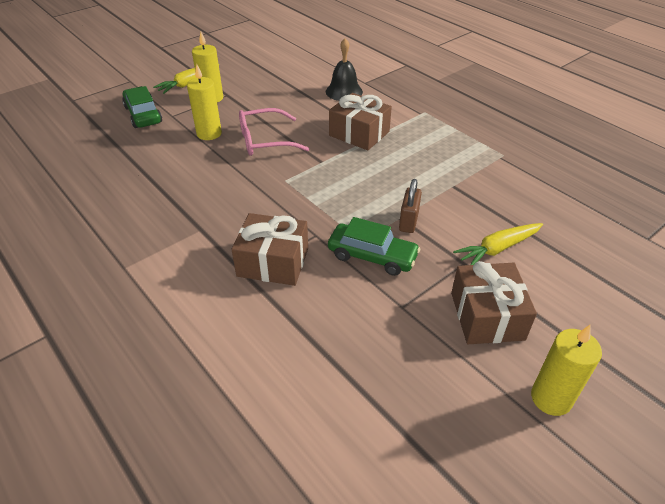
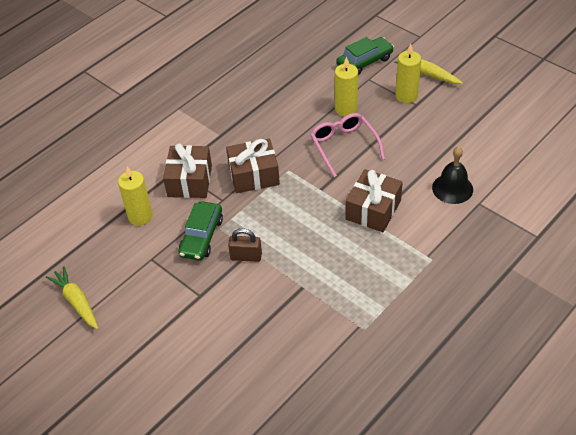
camera: 85 degrees right, 5 degrees up
(487, 316) = (144, 309): brown gift -> brown gift (254, 175)
(498, 249) = (219, 319): yellow carrot -> yellow carrot (76, 302)
(551, 398) = (73, 344): yellow candle -> yellow candle (140, 216)

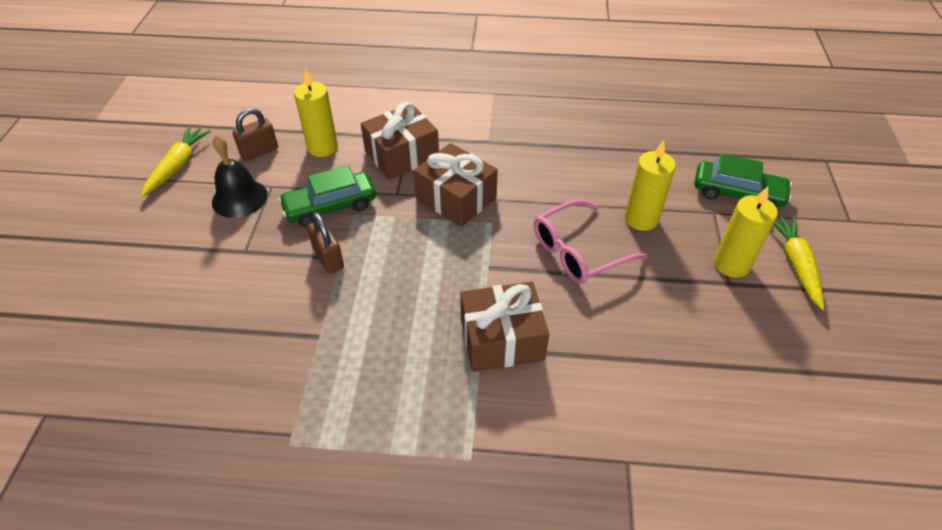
camera: 50 degrees right, 0 degrees up
(109, 251) = (259, 152): none -> brown padlock
(344, 146) = (579, 251): pink glasses -> pink glasses turned 150 degrees counterclockwise
(452, 188) = (623, 410): black bell -> black bell (239, 198)

